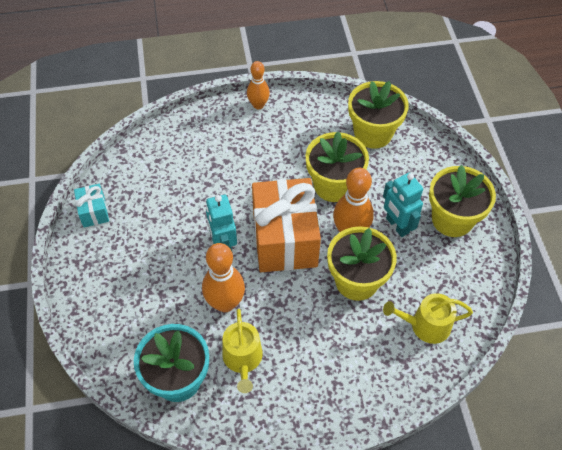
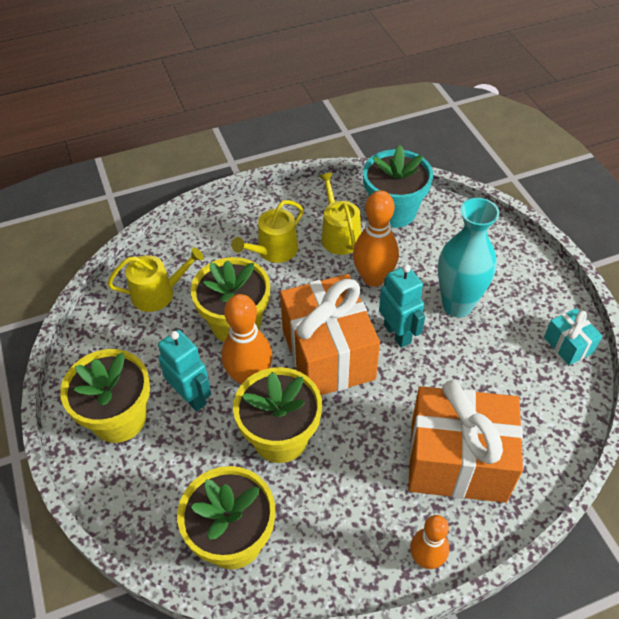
camera: 170 degrees right, 5 degrees down
(163, 262) = (457, 305): none -> turquoise vase
(217, 150) = (457, 461): none -> orange gift
(311, 353) = (273, 251): none -> yellow watering can

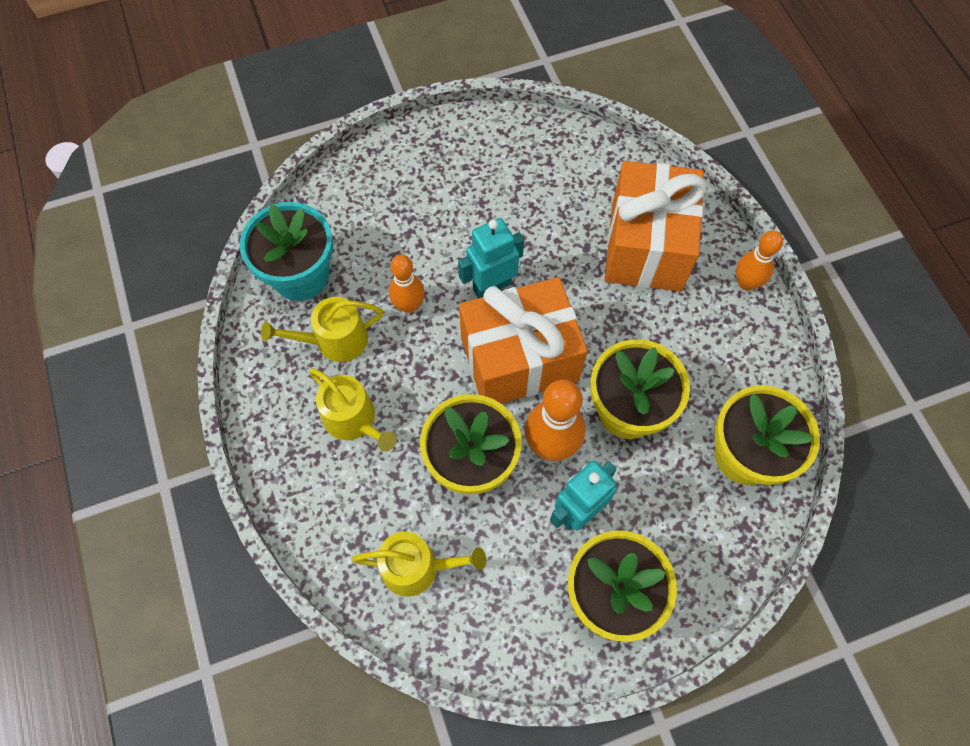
camera: 90 degrees left, 15 degrees up
(158, 293) = (417, 567): yellow watering can -> yellow watering can turned 105 degrees clockwise
(373, 278) = (409, 305): orange bowling pin -> orange bowling pin, size x0.65
(457, 305) = (454, 224): turquoise vase -> none
(568, 345) = (510, 133): turquoise gift -> none

